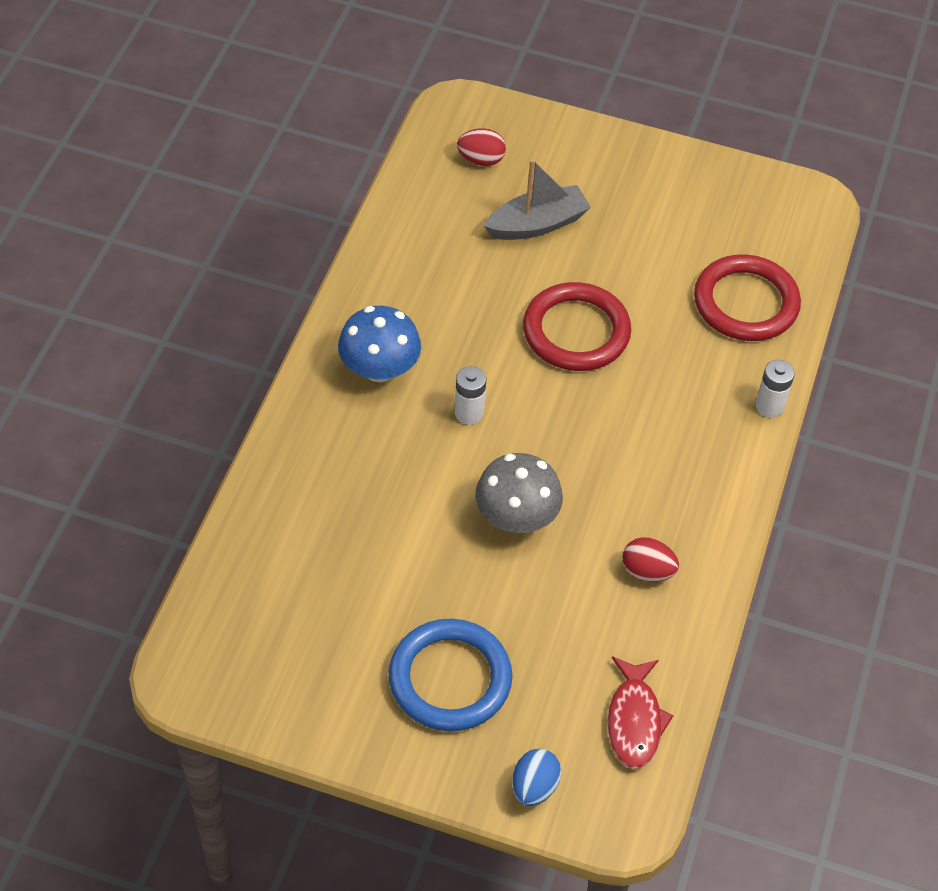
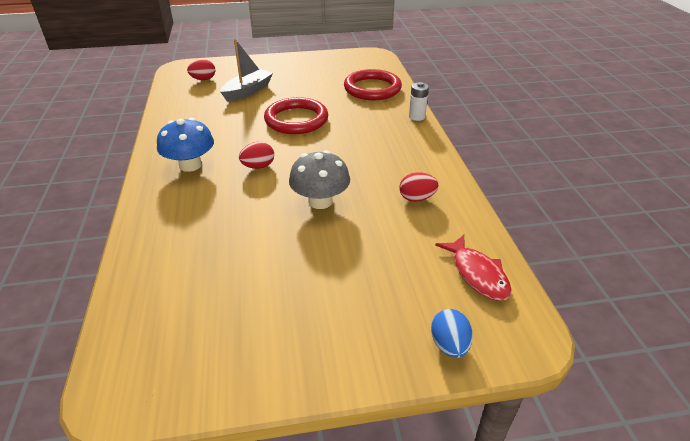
camera: 25 degrees left, 15 degrees down
(450, 679) = (338, 302): blue ring -> none
(469, 413) = (258, 166): white battery -> red egg

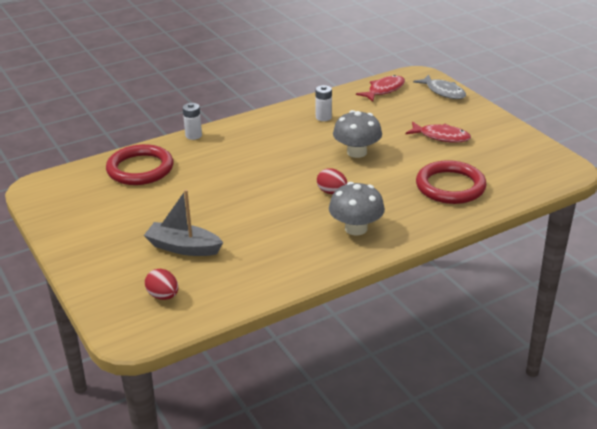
camera: 110 degrees left, 5 degrees down
(190, 165) = (356, 228): blue mushroom -> grey mushroom
(296, 120) = (235, 196): red ring -> red ring (450, 186)
(308, 284) = (441, 137): none -> red fish
(417, 198) = (323, 117): red egg -> white battery
(449, 345) = (443, 92): blue egg -> grey fish

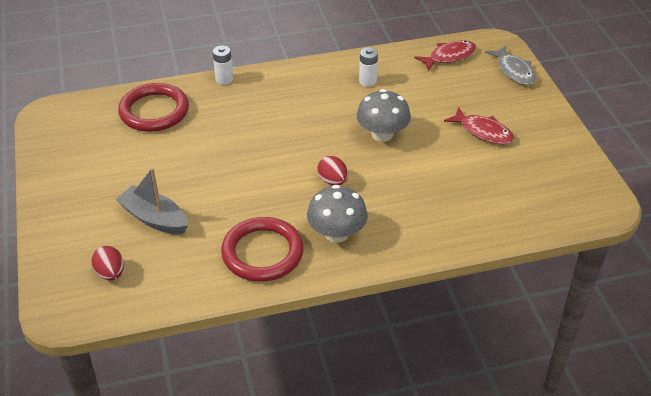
camera: 15 degrees right, 10 degrees up
(450, 186) = (462, 200): red ring -> red ring (262, 253)

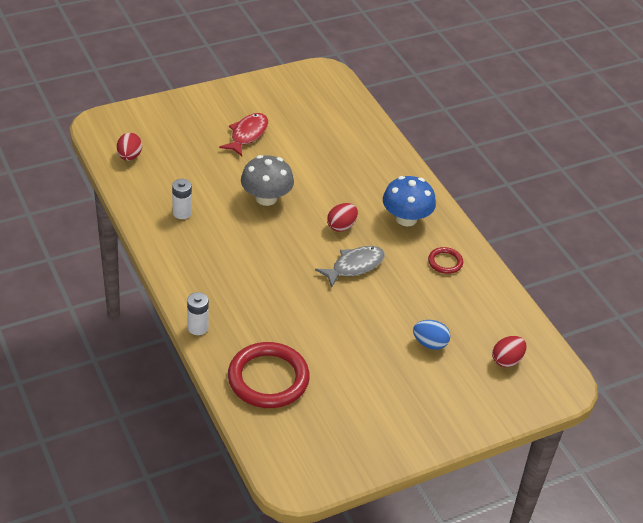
camera: 105 degrees left, 0 degrees up
(154, 218) = (430, 343): grey boat -> blue egg
(262, 253) = (445, 262): red ring -> red ring, size x0.48
(337, 233) = (406, 218): grey mushroom -> blue mushroom
(449, 56) = (129, 156): red fish -> red egg
(514, 71) = (148, 114): grey fish -> grey fish (354, 266)

